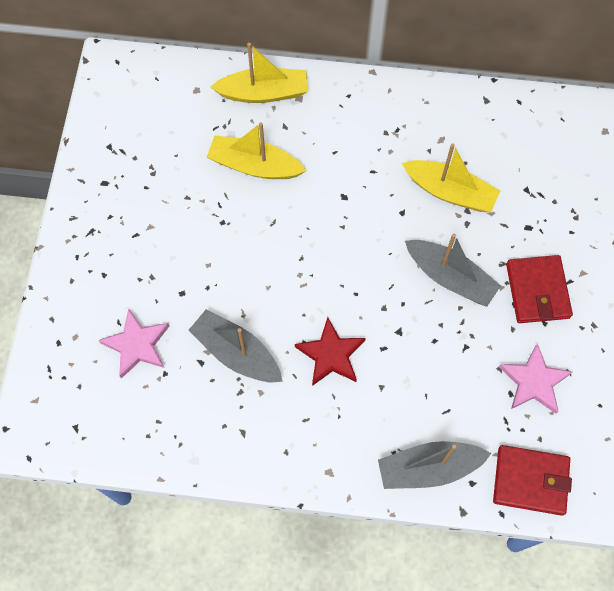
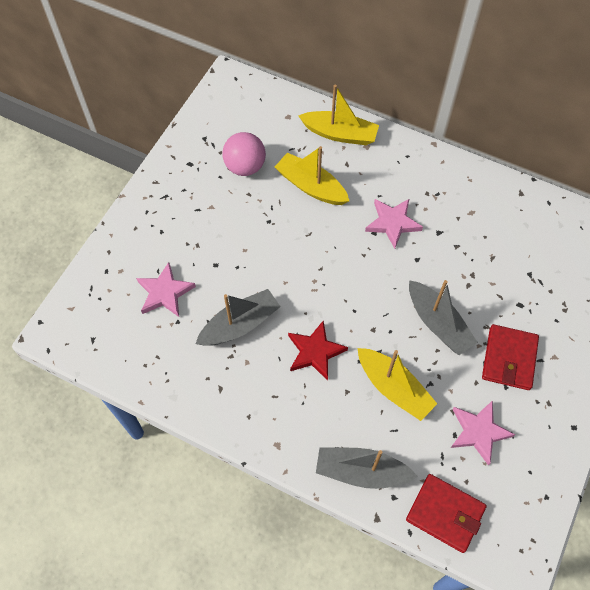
camera: 20 degrees right, 5 degrees down
(170, 166) = (245, 166): none -> pink ball
(236, 353) = (240, 324): grey boat -> grey boat turned 90 degrees clockwise
(360, 179) = (392, 223): none -> pink star
(450, 192) = (463, 255): yellow boat -> yellow boat (394, 388)

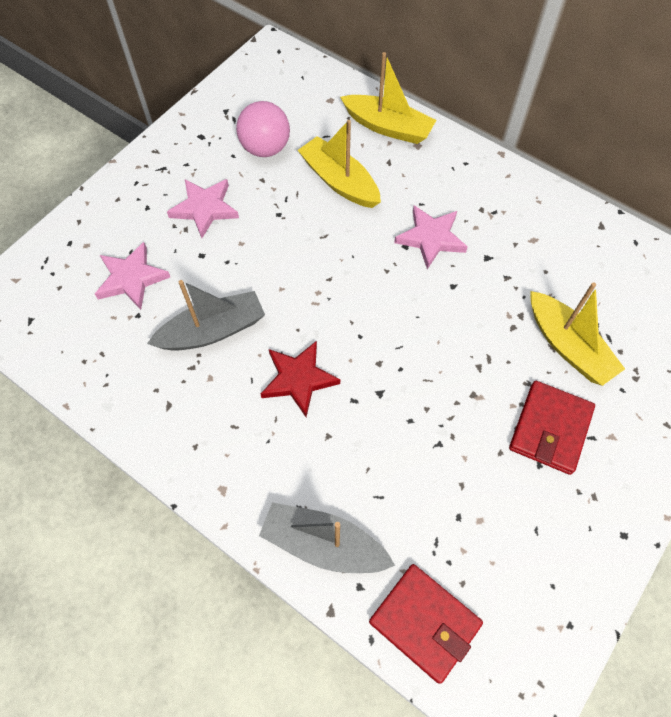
camera: 10 degrees right, 0 degrees up
(394, 388) = (390, 441): yellow boat -> yellow boat (568, 346)
(438, 323) = (464, 369): grey boat -> none
(478, 432) = (491, 519): pink star -> pink star (204, 209)

